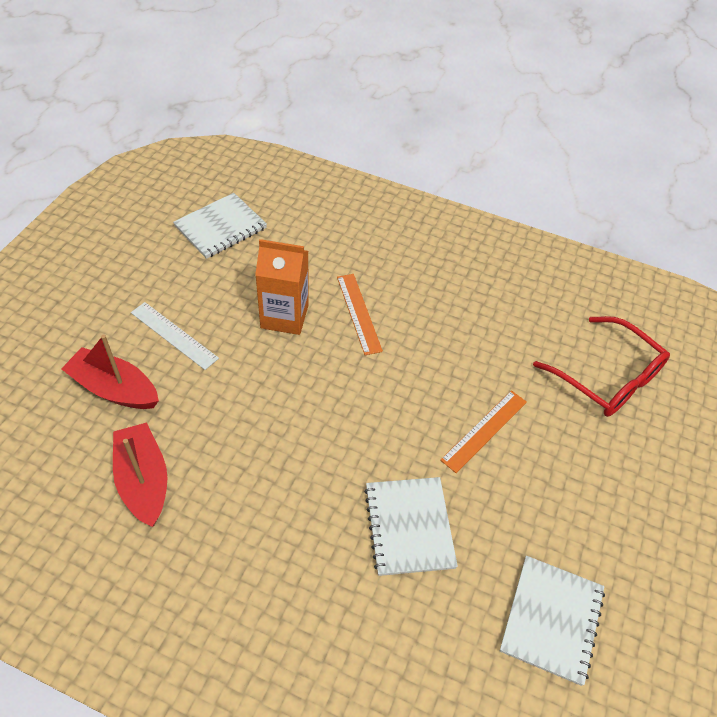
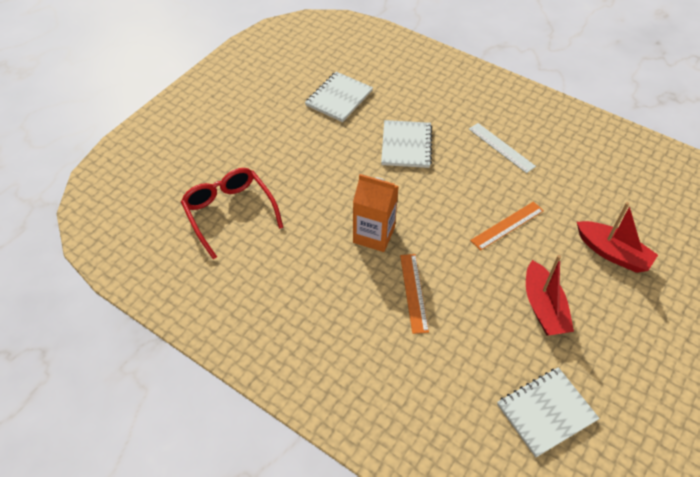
camera: 165 degrees left, 0 degrees up
(143, 480) = (576, 190): red boat -> red boat (543, 307)
(174, 335) = (574, 292): white ruler -> white ruler (501, 147)
(284, 316) = (479, 297): orange carton -> orange carton (374, 235)
(484, 430) = (339, 190): orange ruler -> orange ruler (507, 225)

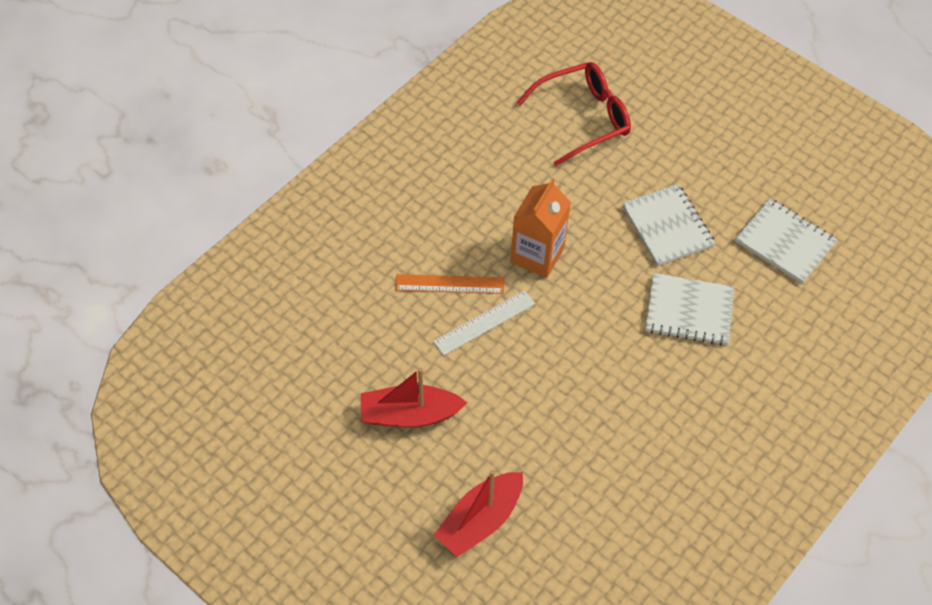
camera: 95 degrees right, 5 degrees up
(501, 147) = (682, 429): white ruler -> white ruler (484, 322)
(507, 225) = (538, 404): orange ruler -> none
(546, 412) = (280, 383): white notebook -> white notebook (667, 226)

